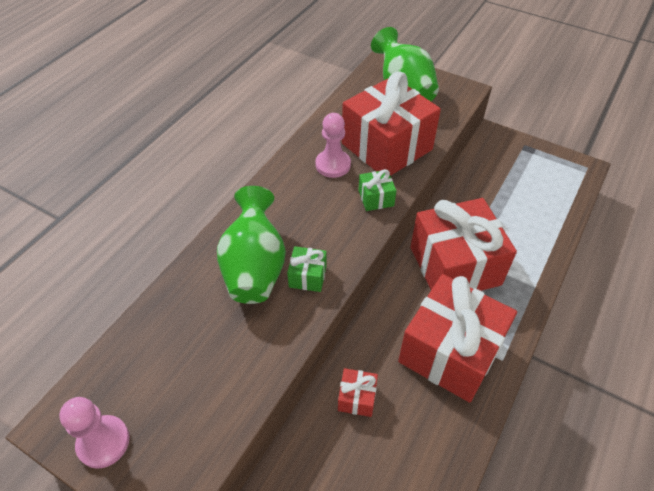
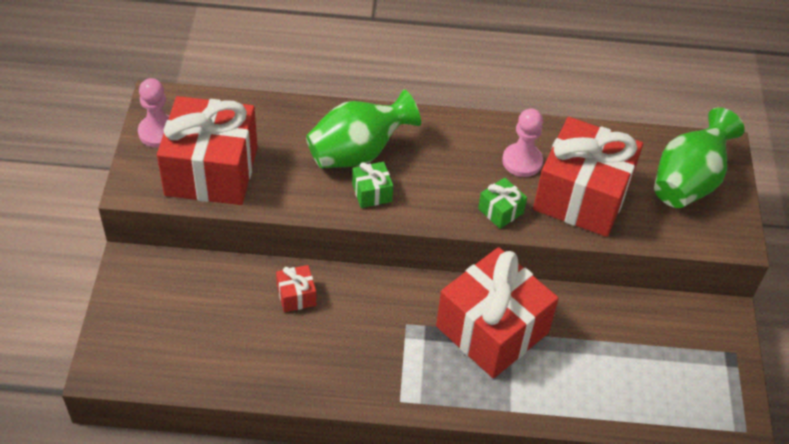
camera: 60 degrees right, 0 degrees up
(450, 352) = (384, 354): red gift -> red gift (211, 171)

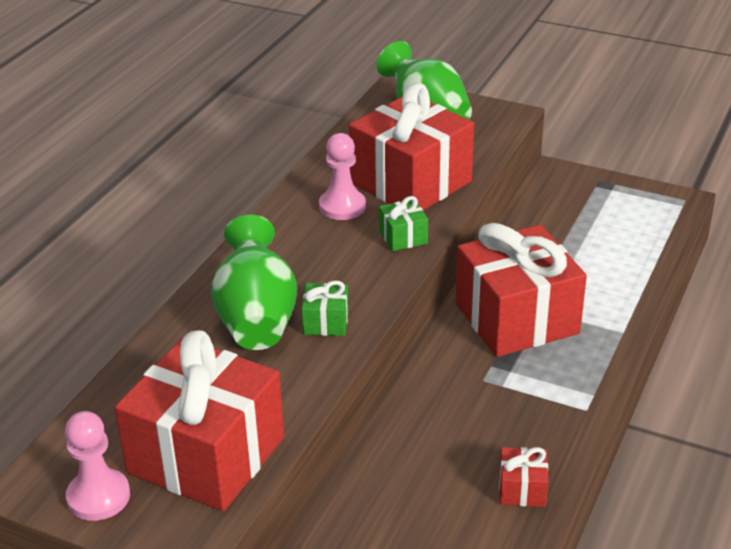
camera: 65 degrees left, 15 degrees down
(296, 296) = (403, 462): red gift -> red gift (522, 489)

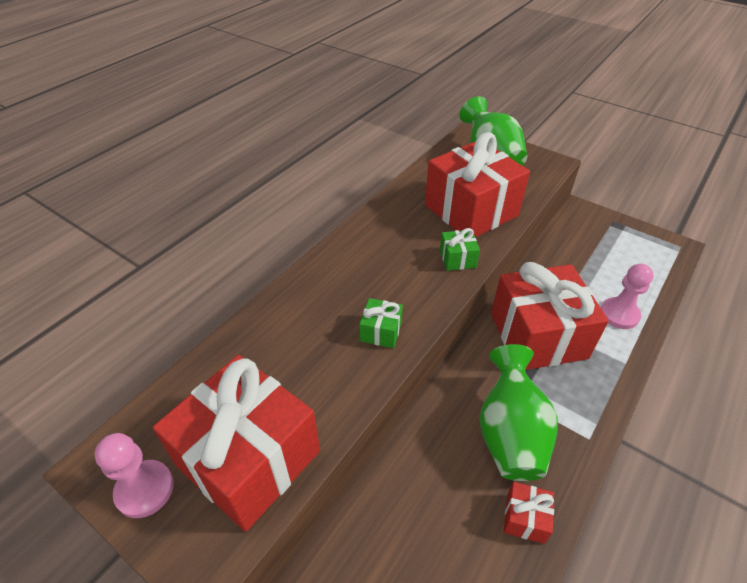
camera: 10 degrees right, 10 degrees up
(256, 319) = (326, 319): green vase -> green vase (510, 433)
(342, 206) = (414, 224): pink pawn -> pink pawn (619, 314)

